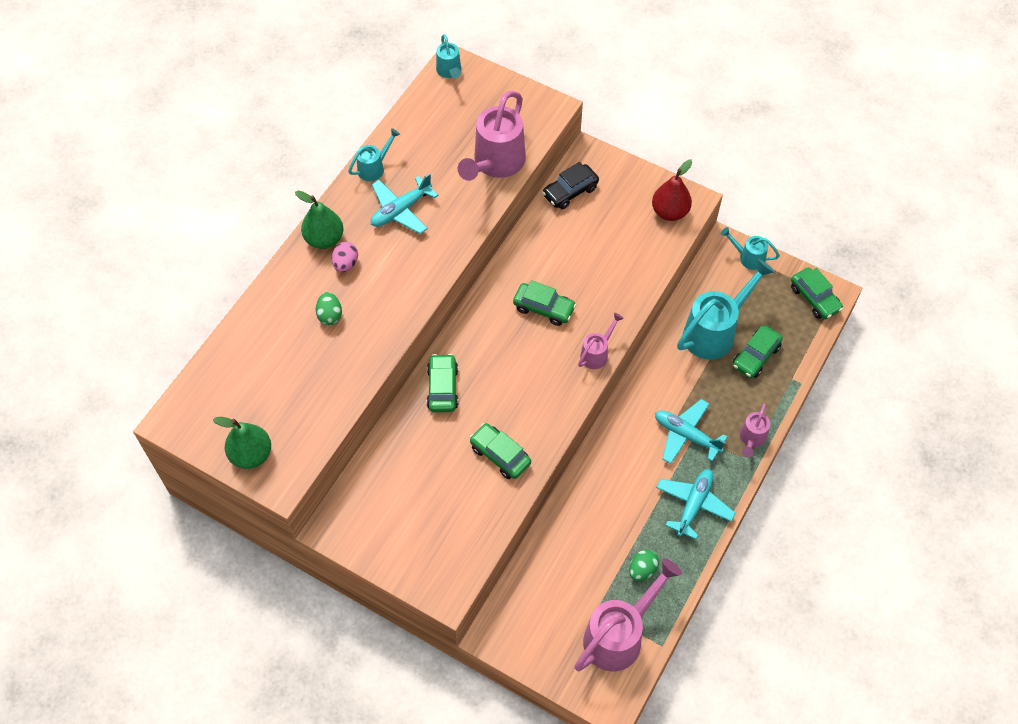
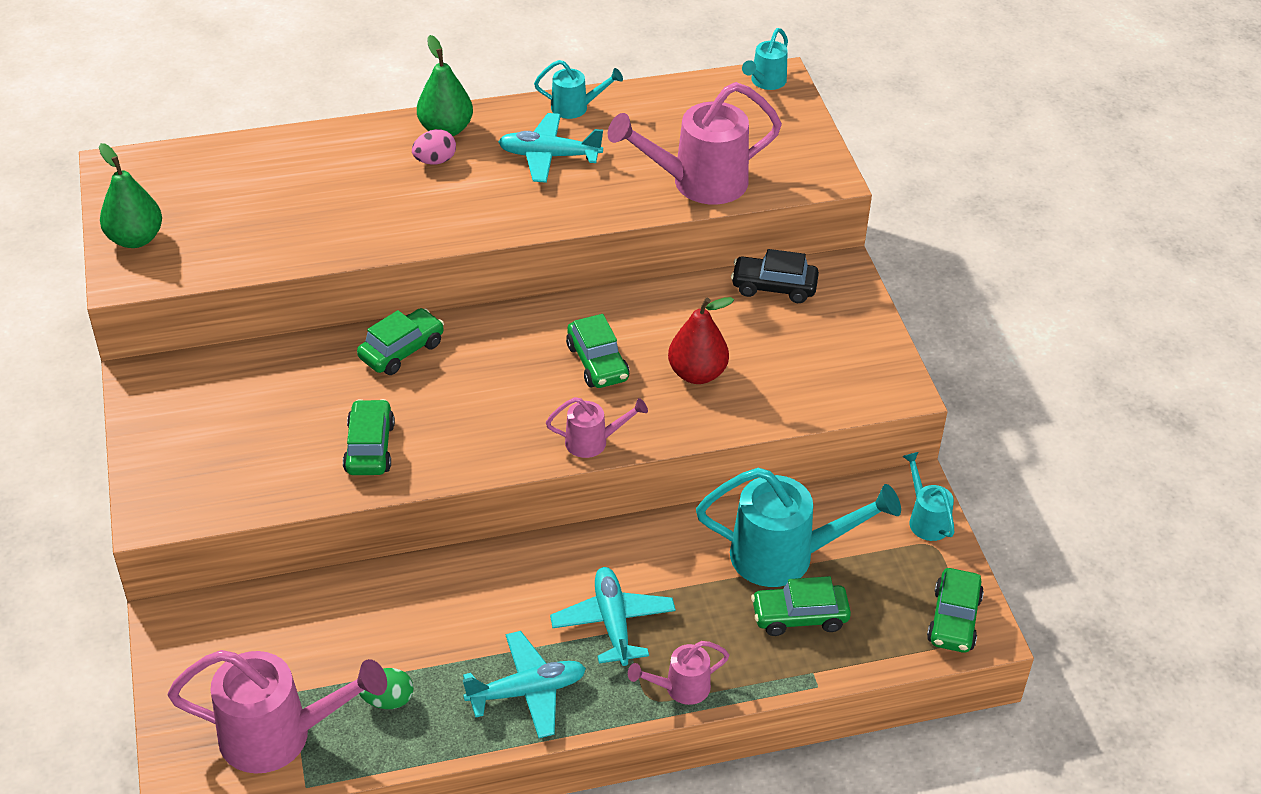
camera: 45 degrees right, 15 degrees down
(330, 315) = (360, 189): green egg -> none
(670, 212) = (859, 381): red pear -> red pear (697, 373)

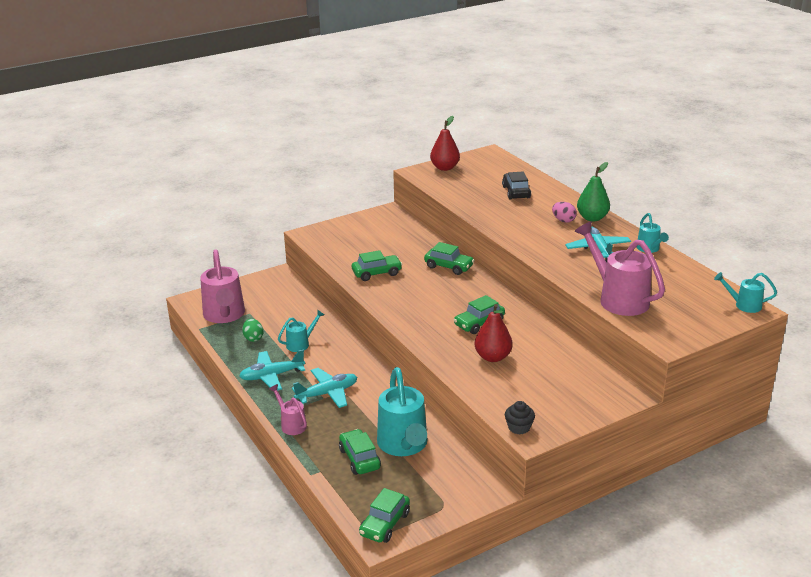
camera: 75 degrees right, 15 degrees down
(135, 239) = (445, 168): green pear -> red pear
(527, 692) = (272, 376): turquoise plane -> turquoise plane turned 105 degrees clockwise
(592, 442) = (417, 333): pink watering can -> none
(774, 287) = (589, 371): black car -> black car (516, 192)
(877, 396) = (519, 427): none -> black cupcake
(926, 520) = (464, 500): turquoise watering can -> turquoise watering can (300, 344)
(953, 620) = (384, 524): green car -> green car turned 60 degrees counterclockwise

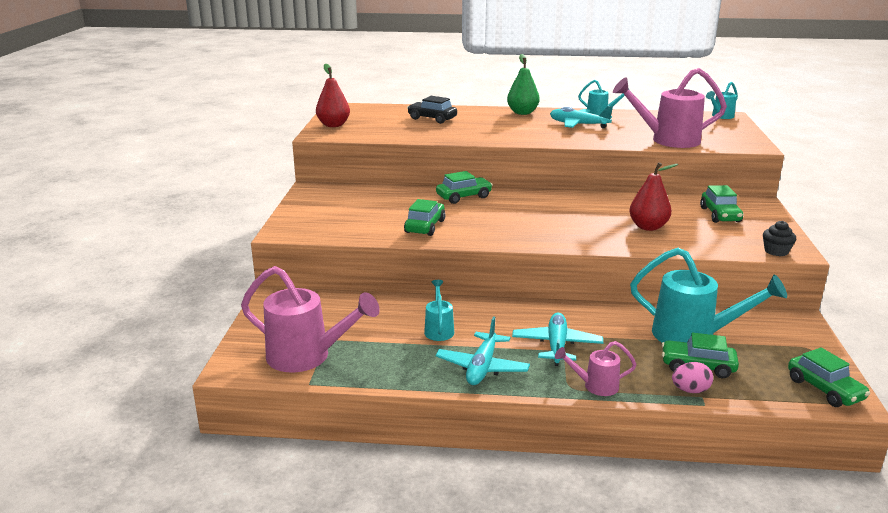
camera: 55 degrees left, 5 degrees down
(253, 338) = (386, 354): green egg -> none
(479, 323) = (583, 215): green car -> green car (720, 215)
(563, 220) = (511, 120): pink egg -> pink egg (690, 390)

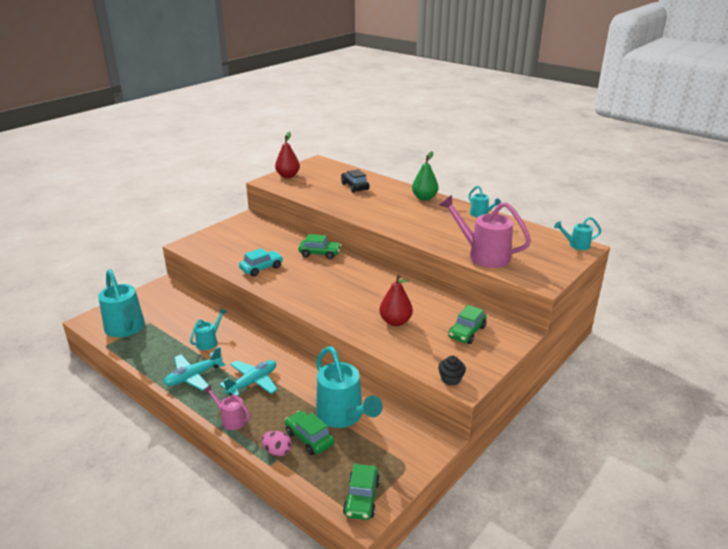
camera: 35 degrees right, 5 degrees up
(306, 357) = (126, 329): pink watering can -> turquoise watering can
(425, 226) = (261, 268): green car -> turquoise car
(578, 125) = (443, 220): turquoise plane -> none

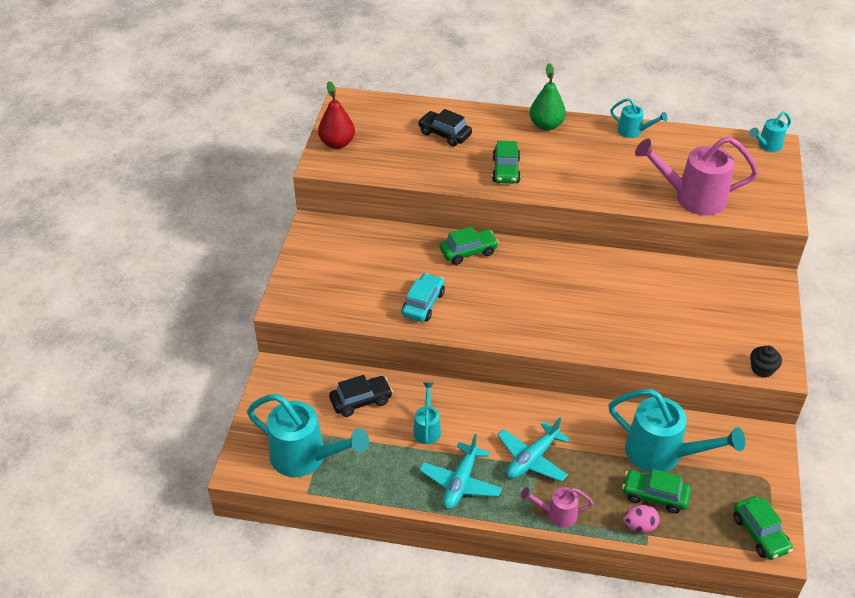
camera: 30 degrees left, 15 degrees up
(190, 314) = (361, 401): none -> black car
(252, 382) = (532, 458): turquoise plane -> turquoise plane turned 150 degrees counterclockwise
(395, 322) = (646, 319): red pear -> none
(467, 332) = (726, 302): green car -> green car (505, 170)

